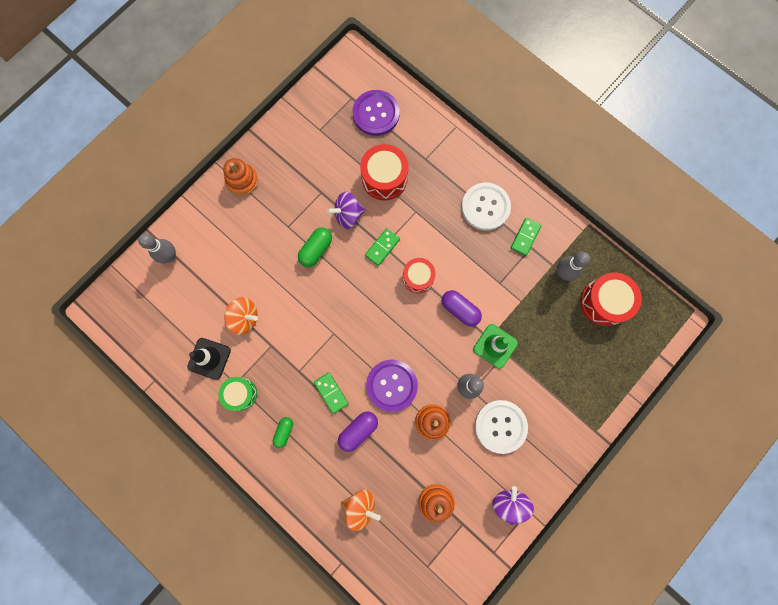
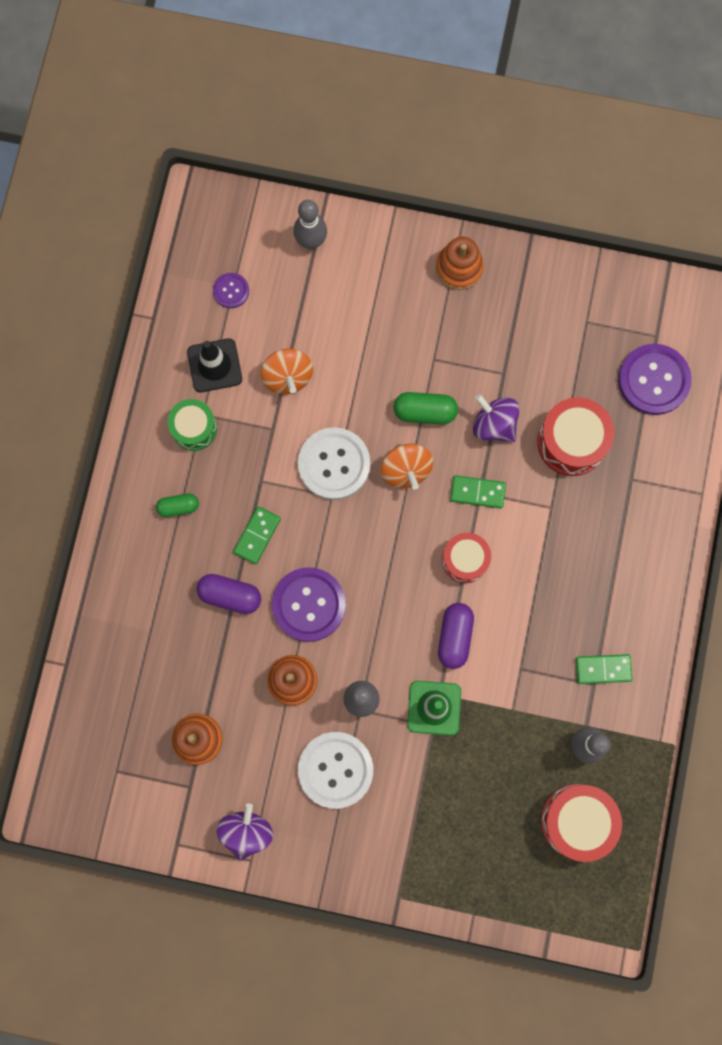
camera: 60 degrees right, 0 degrees up
(169, 321) = (231, 291): none -> purple button
(360, 506) = (142, 650): orange spinning top -> orange spinning top (406, 470)
(485, 207) = (612, 594): white button -> white button (334, 464)
(509, 503) = (246, 832): purple spinning top -> purple spinning top turned 45 degrees counterclockwise

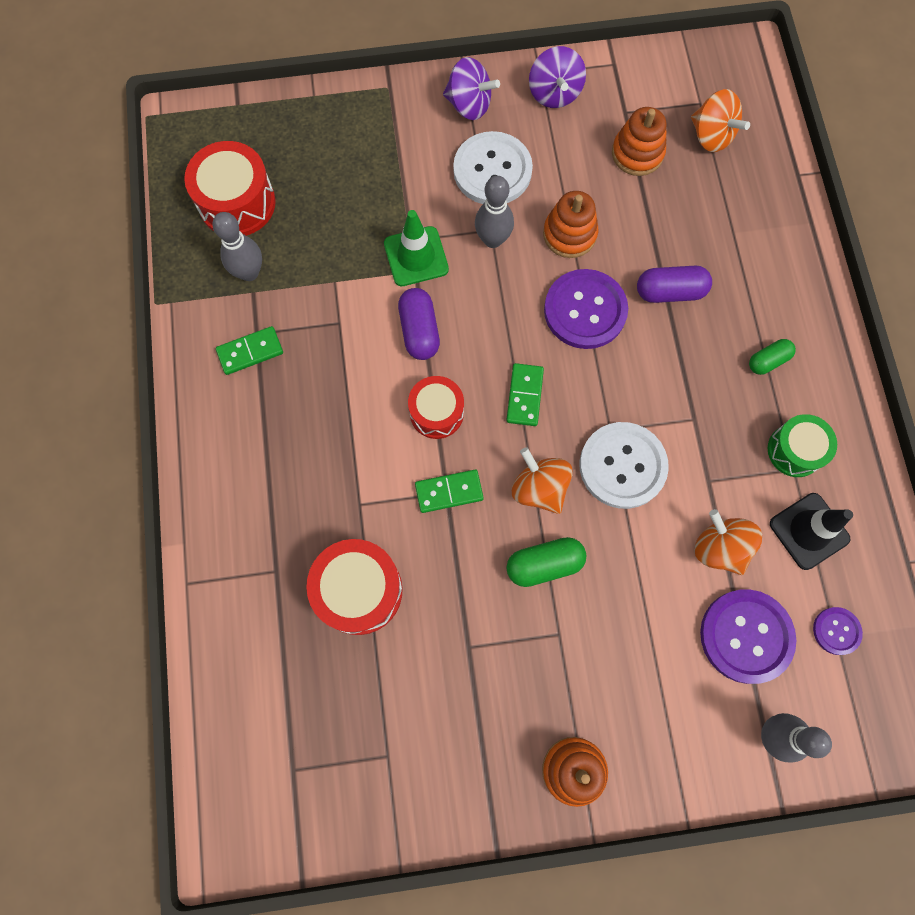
camera: 160 degrees right, 5 degrees down
(123, 732) = (711, 136): none -> orange spinning top
(257, 535) = (671, 360): green domino -> green domino (525, 396)
(494, 425) = (457, 578): purple spinning top -> purple spinning top (469, 105)
(653, 380) = (280, 707): purple button -> purple button (746, 636)

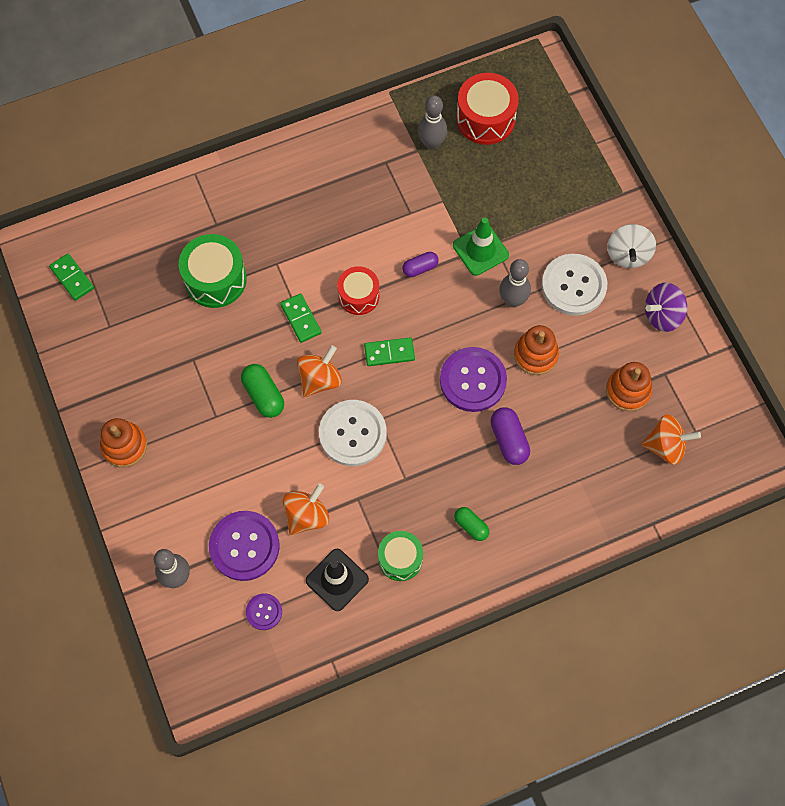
camera: 75 degrees right, 5 degrees down
(250, 352) = (370, 162): green domino -> green domino (72, 278)
(359, 590) = (215, 279): red drum -> green drum
(419, 331) = (420, 268): purple capsule -> purple capsule, size x0.66
(469, 105) = (628, 254): purple spinning top -> white spinning top
(711, 136) = (665, 446): orange spinning top -> orange spinning top turned 120 degrees counterclockwise

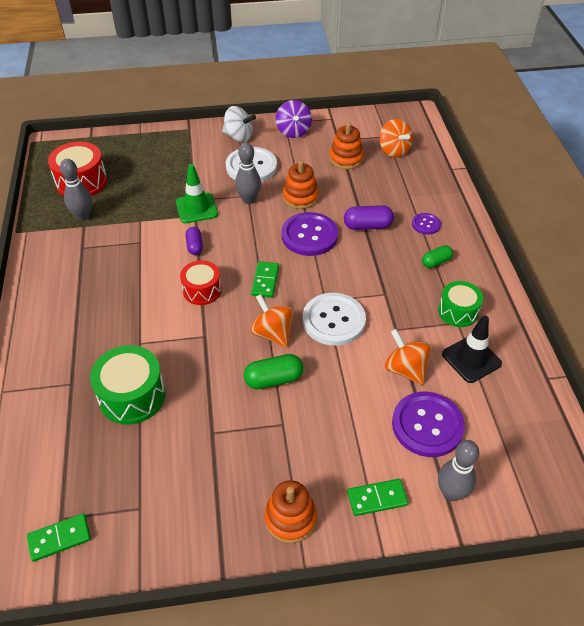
camera: 75 degrees left, 20 degrees down
(264, 612) = (497, 422): purple button -> purple button (426, 224)
(301, 319) = (206, 335): green domino -> green domino (377, 498)
(665, 446) = (394, 151): orange spinning top -> orange spinning top turned 135 degrees clockwise

